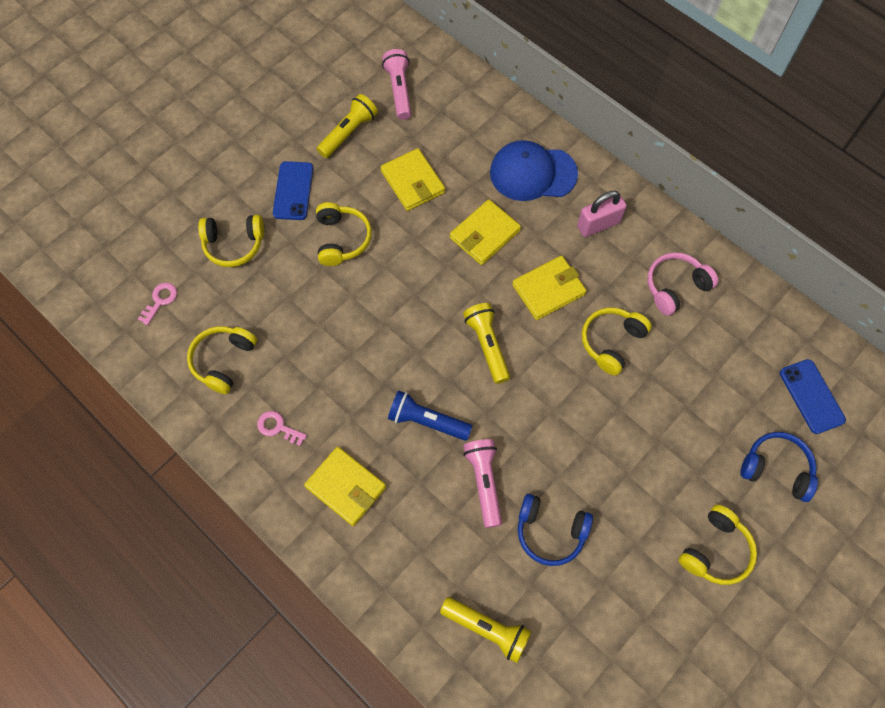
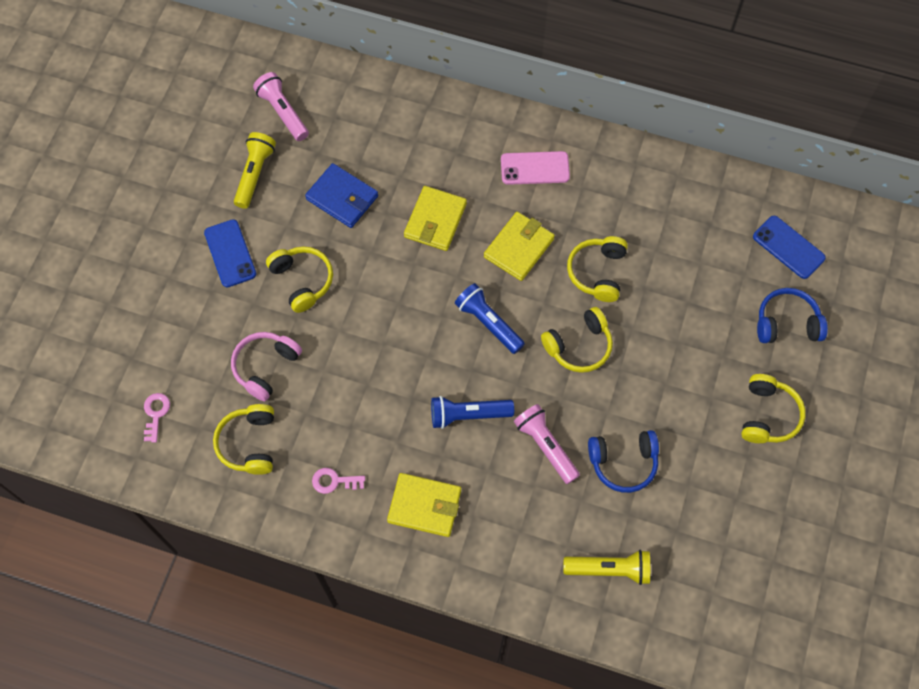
camera: 25 degrees left, 0 degrees up
(234, 245) = (199, 330): yellow headphones -> yellow headphones (579, 346)
(412, 182) = (342, 198): yellow wallet -> blue wallet
(487, 345) = (488, 323): yellow flashlight -> blue flashlight
(533, 173) = (451, 143): blue cap -> none
(598, 224) = (535, 168): pink padlock -> pink phone
(675, 287) = (630, 198): pink headphones -> pink headphones (265, 367)

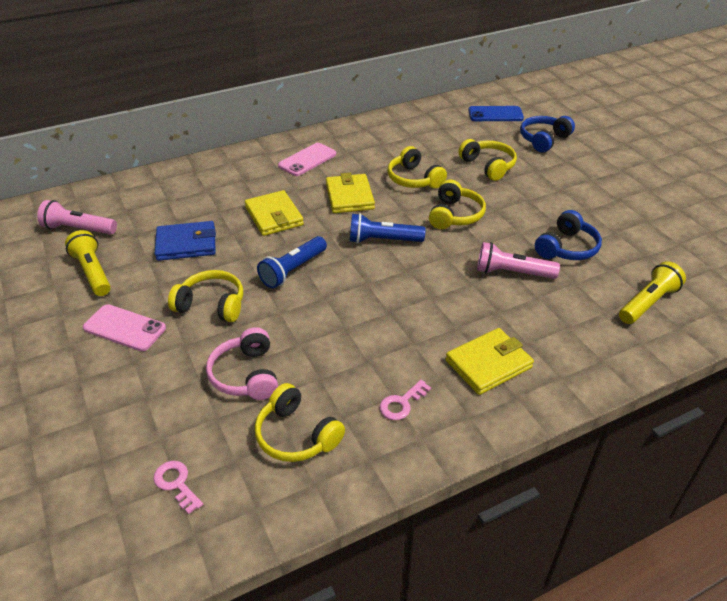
camera: 45 degrees left, 25 degrees down
(230, 253) = (124, 328): blue phone -> pink phone
(468, 415) = (440, 293): blue flashlight -> blue flashlight (293, 270)
(768, 415) = (598, 177): yellow headphones -> yellow headphones (488, 166)

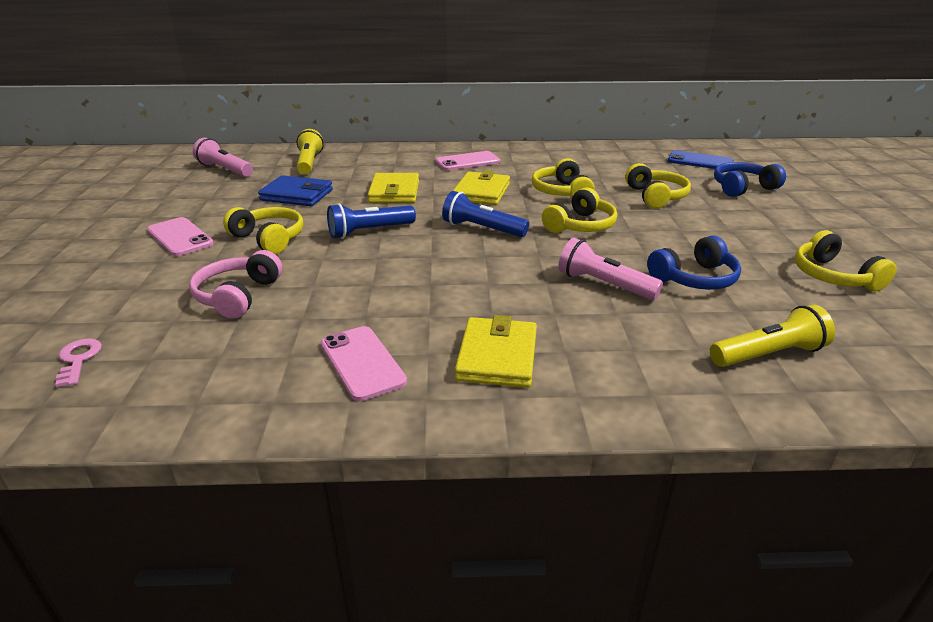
camera: 25 degrees right, 10 degrees down
(93, 272) = (202, 197): yellow flashlight -> yellow flashlight (309, 163)
(296, 435) = (227, 356): yellow headphones -> yellow headphones (833, 276)
(401, 403) = (362, 363): pink key -> pink phone
(488, 364) = (497, 356): yellow wallet -> yellow wallet turned 75 degrees counterclockwise

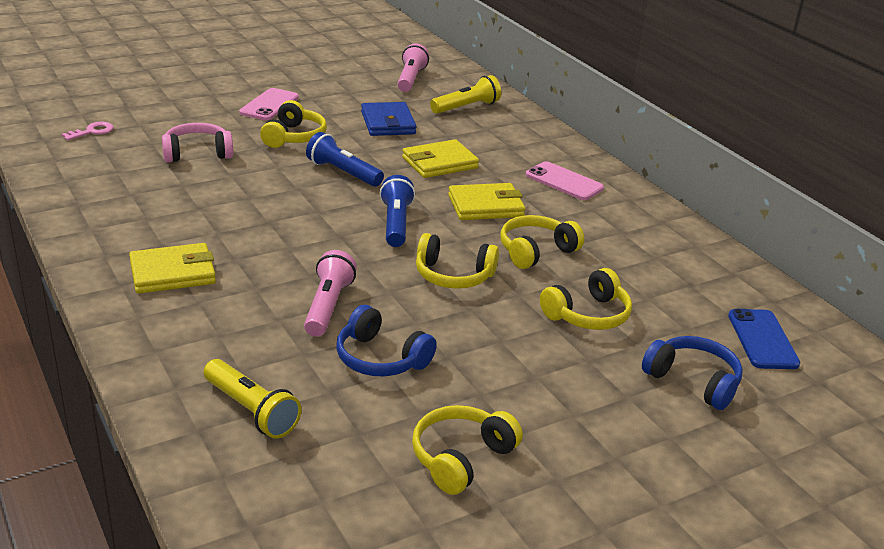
camera: 60 degrees right, 0 degrees up
(362, 363) = (136, 222): pink phone -> none

